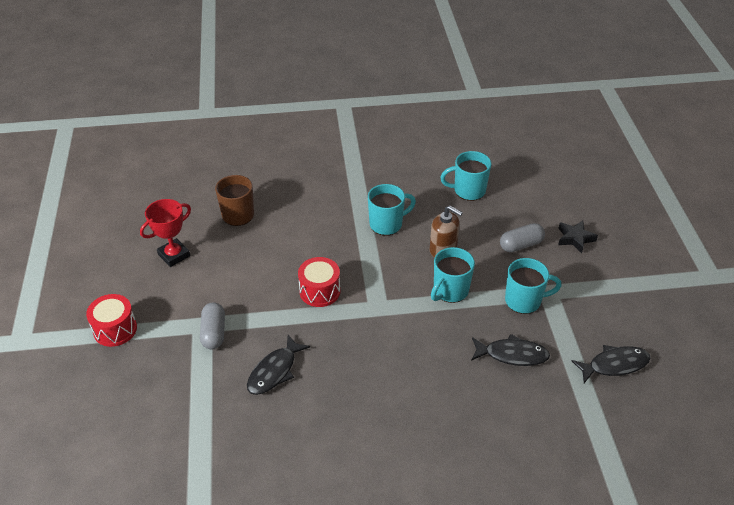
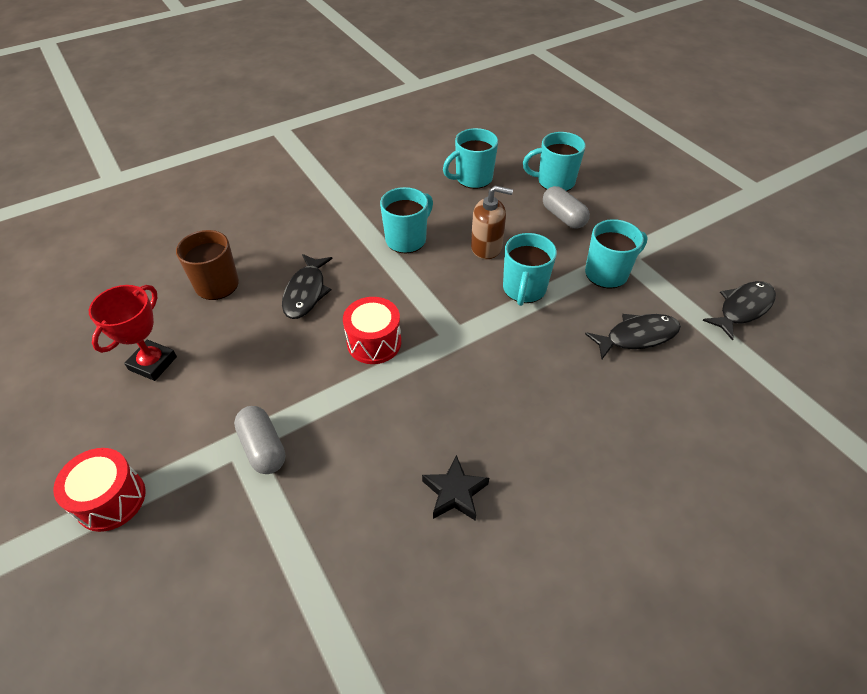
camera: 25 degrees left, 5 degrees up
(274, 371) = (375, 468): black fish -> black fish (306, 292)
(521, 245) = (563, 217): grey capsule -> grey capsule turned 75 degrees counterclockwise
(534, 213) = (554, 182): none -> turquoise mug
(575, 238) = (611, 194): black star -> black star (455, 492)

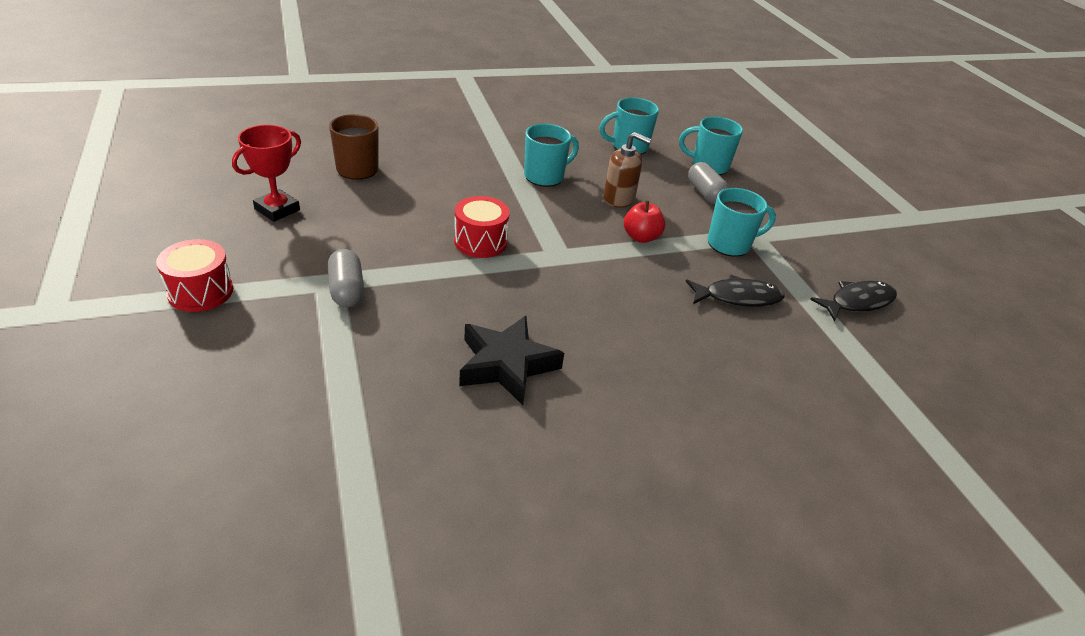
camera: 10 degrees right, 10 degrees down
(306, 292) = (434, 192): black fish -> none
(455, 492) = (506, 365): black star -> black star, size x1.60
(524, 289) = (641, 237): turquoise mug -> red apple

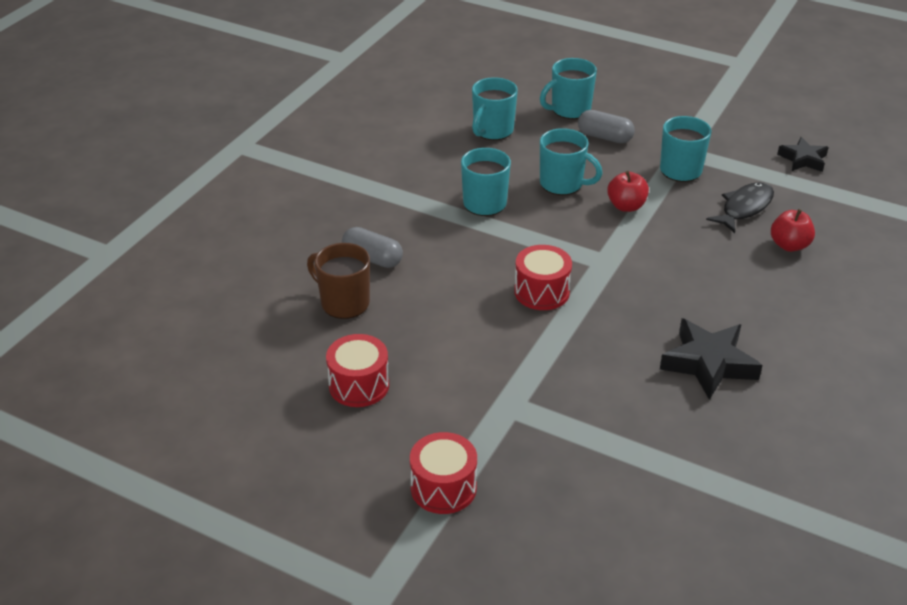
camera: 40 degrees left, 0 degrees up
(277, 209) = (359, 385): red trophy -> red drum
(347, 290) = (531, 400): grey capsule -> grey capsule (372, 258)
(619, 198) = (562, 184): brown soap dispenser -> turquoise mug
(730, 344) = (789, 245): none -> red apple
(857, 302) = (803, 159): black fish -> black star

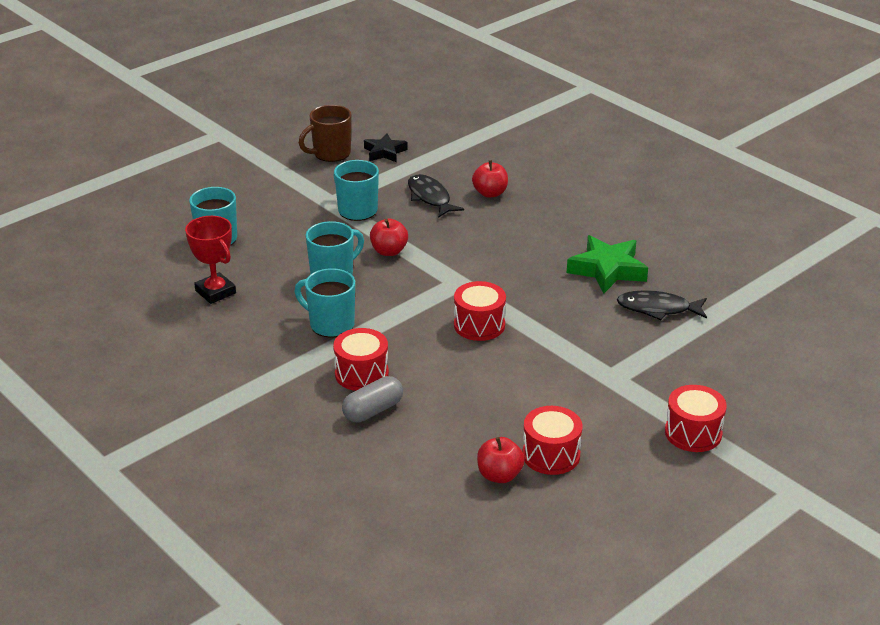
camera: 70 degrees left, 5 degrees down
(314, 357) = (499, 475): none -> red apple
(343, 303) = (430, 442): brown mug -> brown mug (330, 153)
(422, 238) = (361, 374): none -> red drum
(492, 131) = (215, 292): turquoise mug -> red trophy
(605, 137) = (277, 234): grey capsule -> none
(660, 419) = (658, 309): none -> black fish
(709, 363) = (607, 270): black star -> green star

